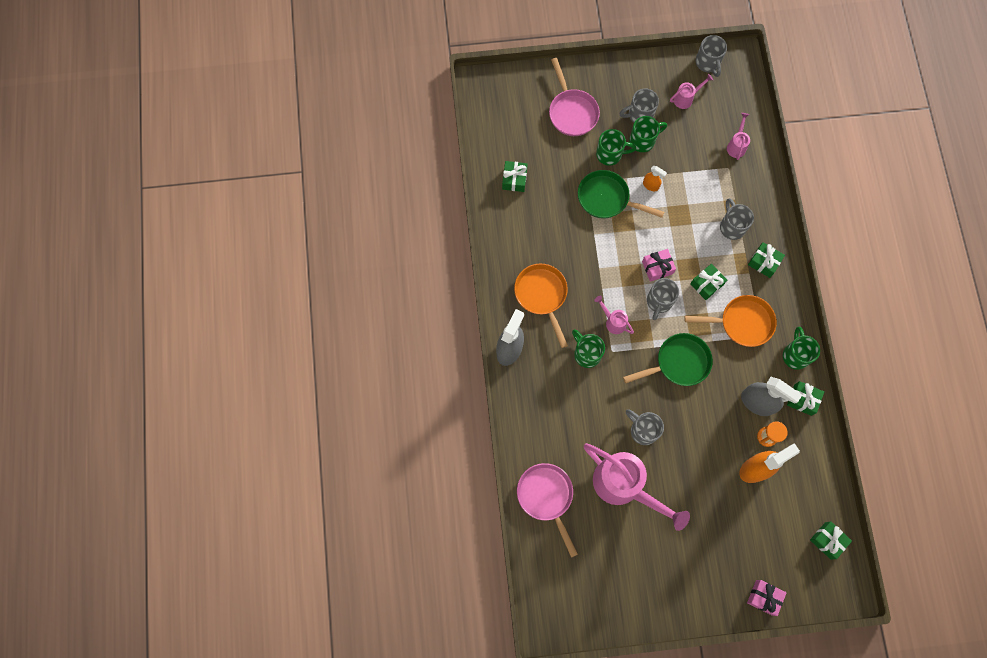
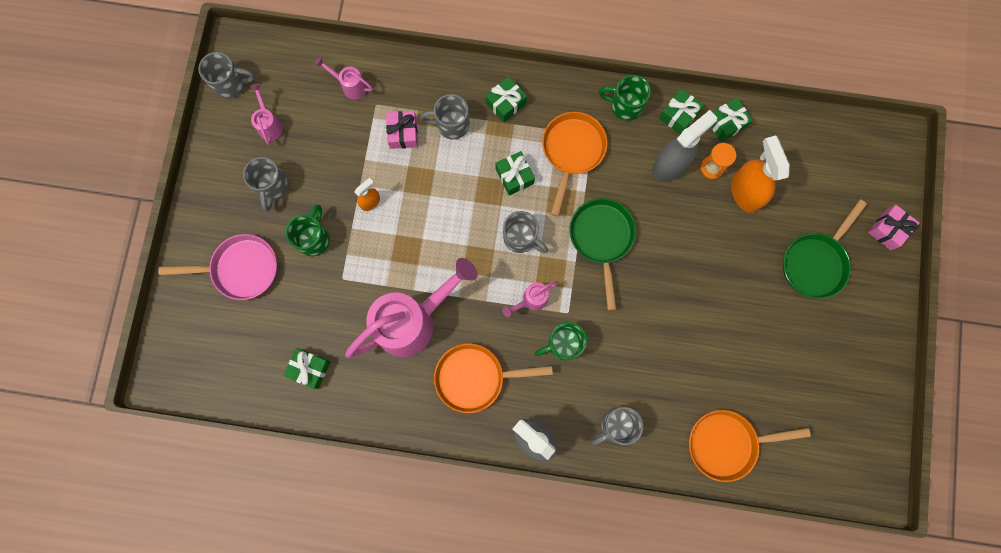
camera: 75 degrees left, 5 degrees up
(546, 497) = (727, 444): pink pan -> orange pan
(607, 198) = (371, 260): green pan -> green pan (815, 262)
(624, 486) = (733, 347): pink watering can -> pink watering can (413, 321)
(643, 140) = (308, 193): green mug -> none
(643, 430) = (672, 305): grey mug -> grey mug (616, 425)
(657, 267) = (478, 227): pink gift -> pink gift (403, 133)
(827, 540) = (839, 142): green gift -> green gift (726, 123)

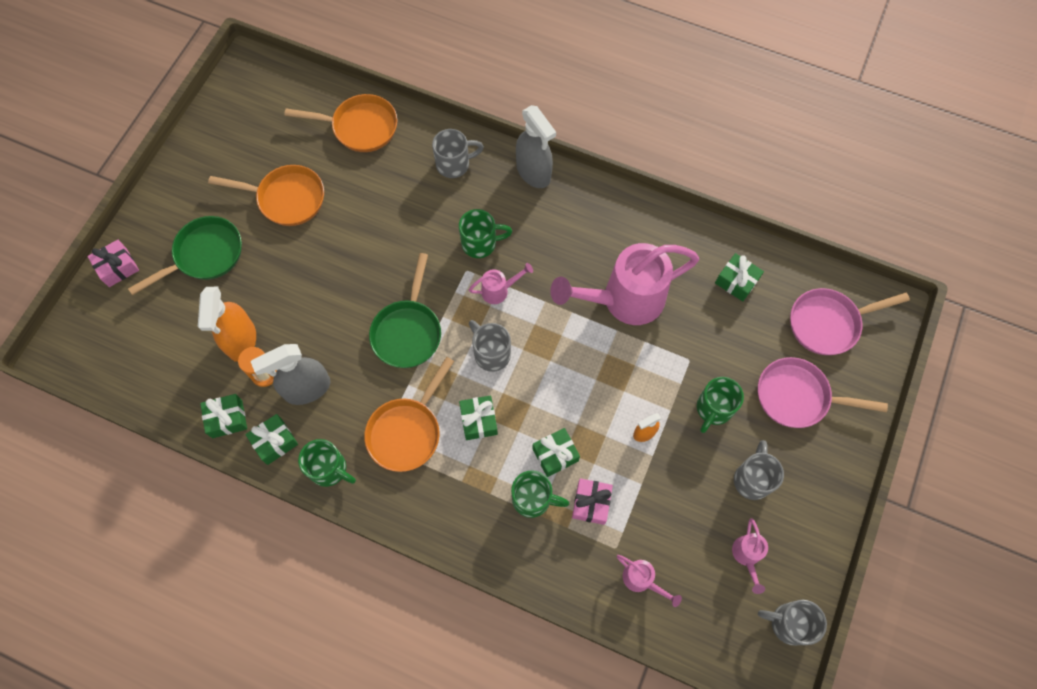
camera: 165 degrees left, 10 degrees down
(218, 348) = (828, 323): none -> pink pan
(451, 124) = (533, 499): grey mug -> green mug
(475, 377) = (574, 235): orange pan -> orange pan (286, 198)
(506, 103) = (463, 508): green gift -> green gift (555, 455)

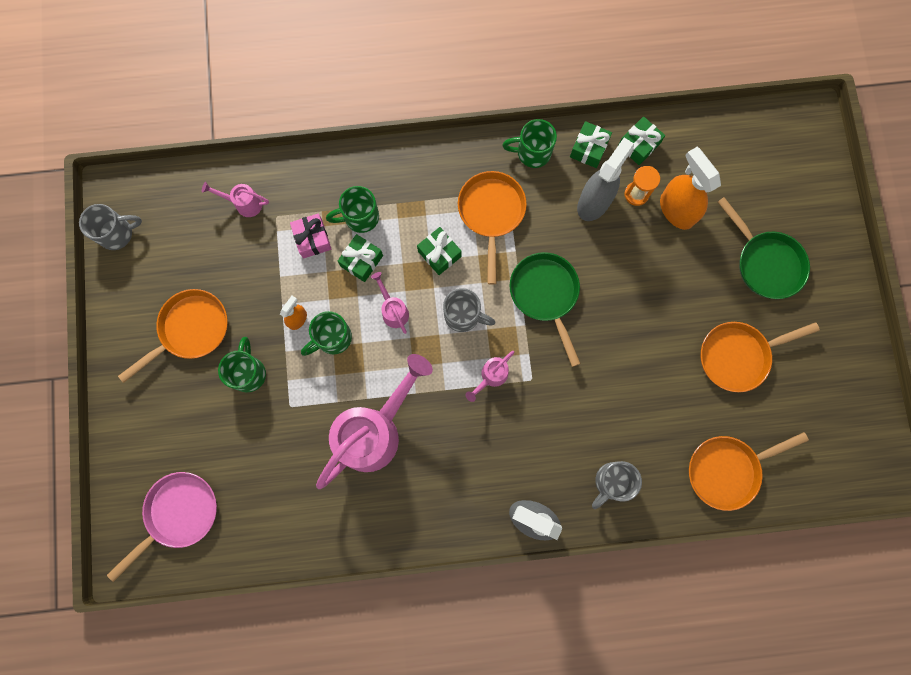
camera: 150 degrees right, 10 degrees up
(118, 267) = (827, 211): pink gift -> none
(204, 255) = (765, 263): green pan -> green pan turned 60 degrees counterclockwise
(480, 243) = (535, 413): green mug -> green mug (332, 338)
(736, 281) = (281, 509): green gift -> none
(746, 556) = (170, 266): pink watering can -> pink watering can (393, 310)
(752, 479) = (190, 330): grey mug -> orange pan
(798, 397) = (180, 425): pink pan -> none

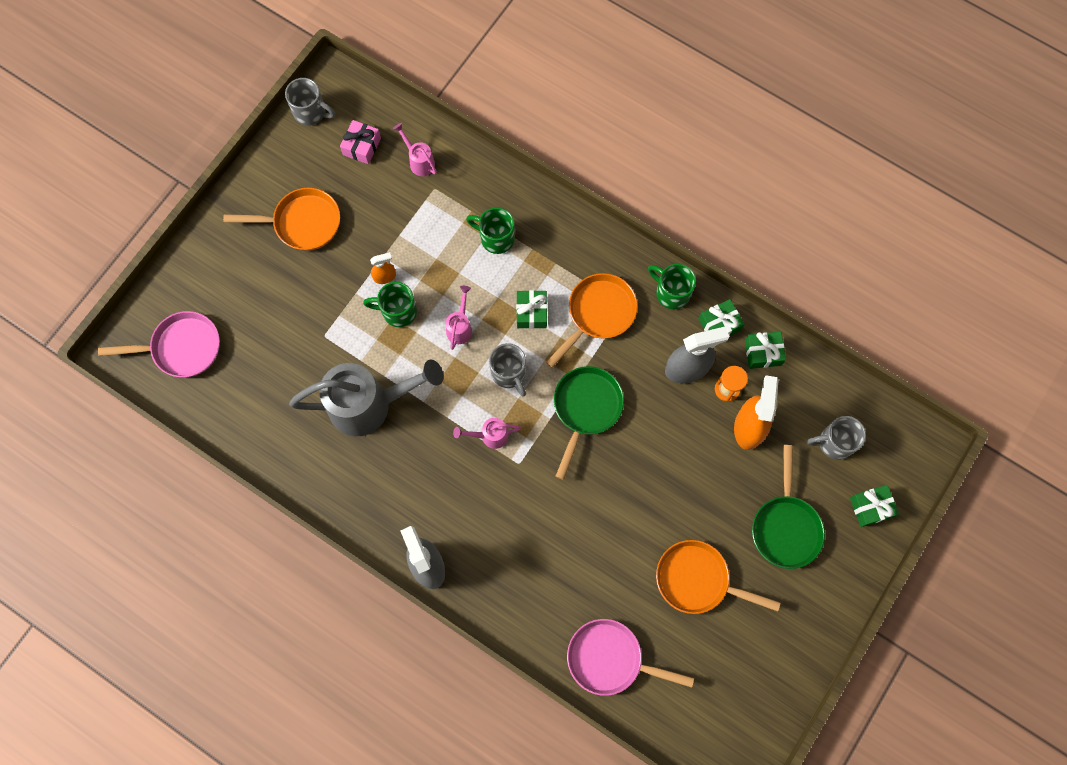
camera: 40 degrees right, 5 degrees down
(248, 372) = (316, 287): green mug -> none
(312, 239) = (446, 226): pink gift -> pink gift (362, 146)
(361, 261) = (468, 271): green gift -> green gift (870, 507)
(375, 431) = (369, 405): pink watering can -> grey watering can
(611, 482) = (512, 591): grey mug -> grey mug (834, 442)
(727, 470) = (610, 659): orange pan -> pink pan

